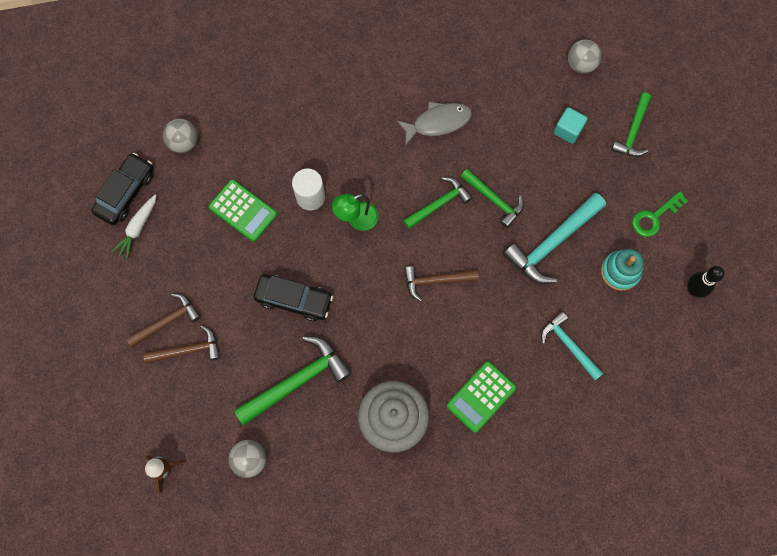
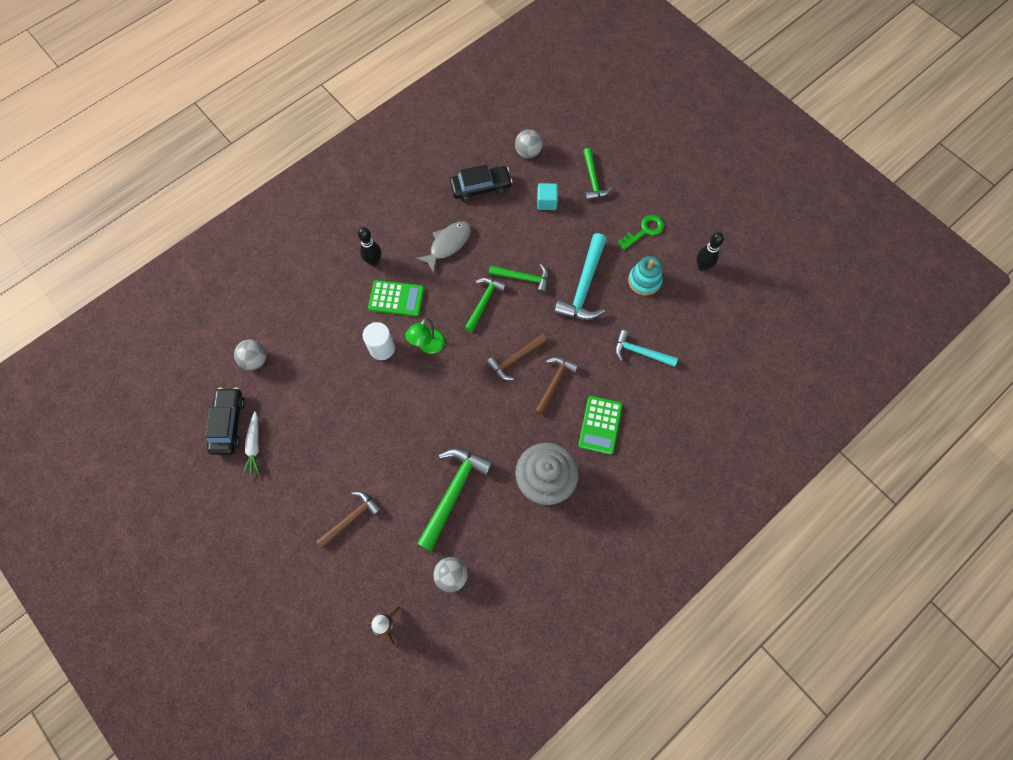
camera: 30 degrees left, 5 degrees down
(167, 321) = (321, 505): brown hammer -> brown hammer (554, 383)
(243, 211) = (334, 387): green calculator -> green calculator (396, 298)
(294, 299) = (414, 432): black car -> black car (481, 187)
(353, 101) = (374, 261): none -> black bowling pin
(654, 217) = (644, 231): green key -> green key turned 150 degrees counterclockwise

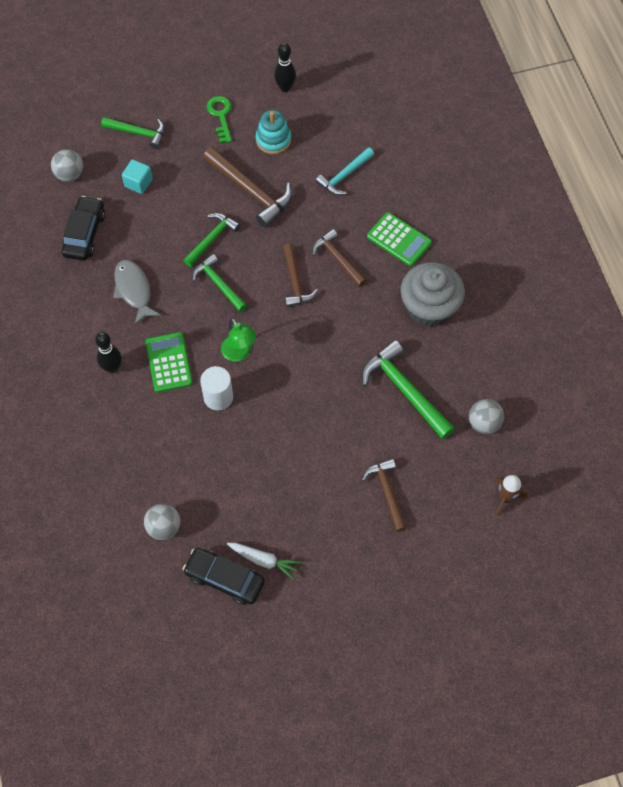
camera: 65 degrees left, 5 degrees down
(396, 298) = (169, 362): green calculator -> green calculator turned 45 degrees counterclockwise
(584, 287) = (251, 191): turquoise hammer -> brown hammer

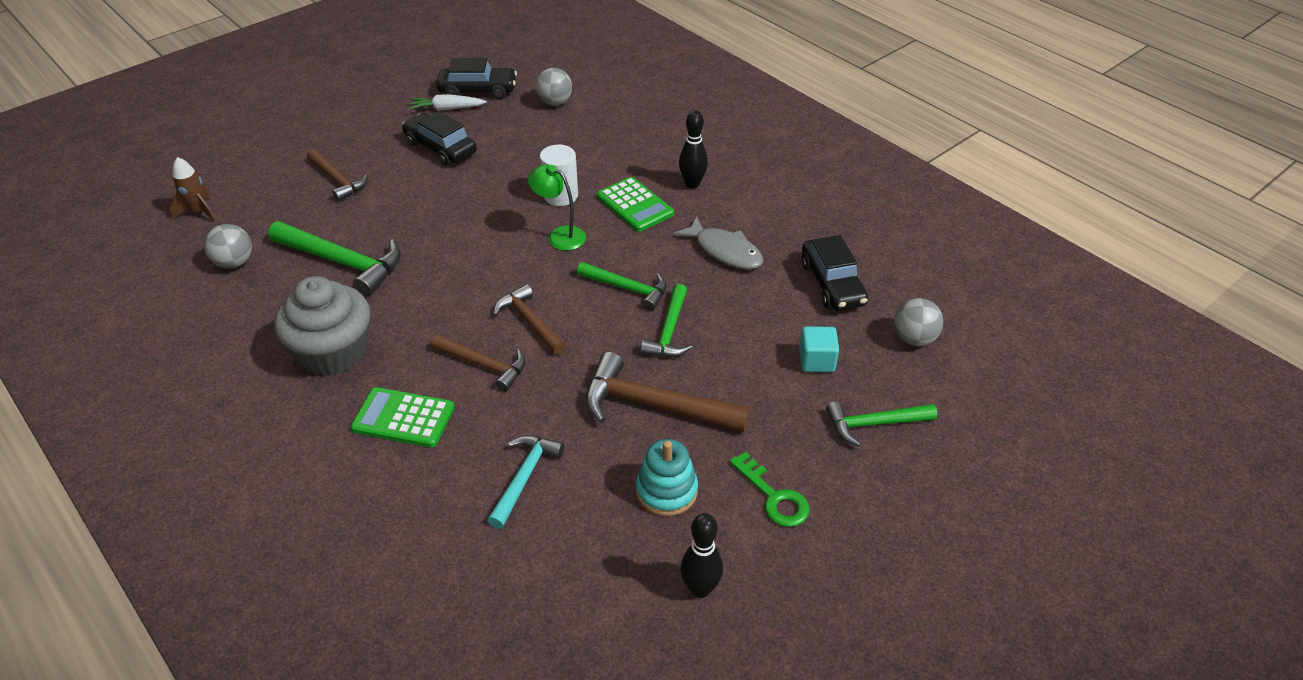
camera: 155 degrees right, 20 degrees down
(289, 501) = (440, 148): none -> black car

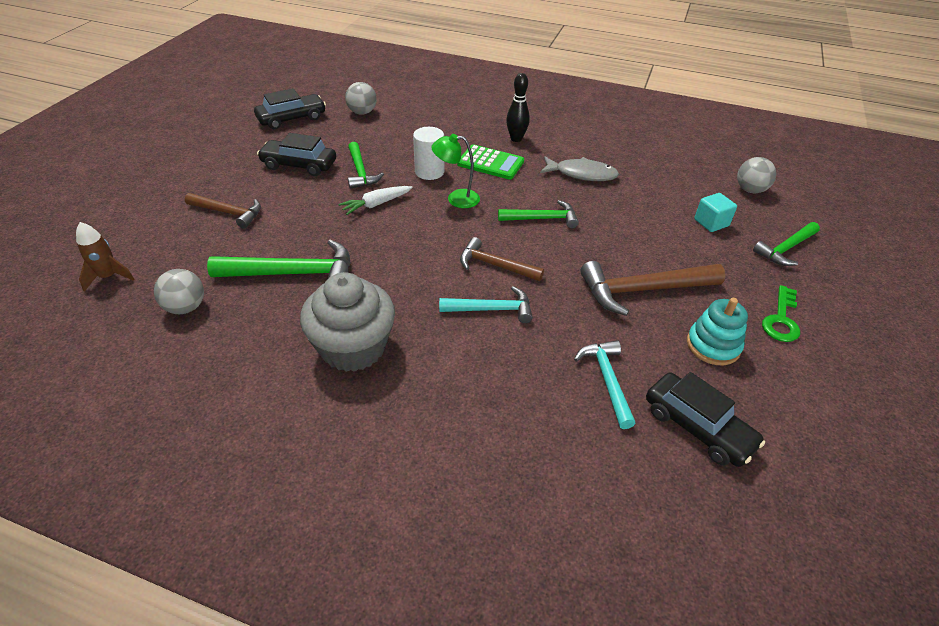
camera: 30 degrees left, 0 degrees up
(403, 418) = (466, 376): green calculator -> none
(446, 109) = (277, 137): white carrot -> white carrot (376, 204)
(484, 365) = (492, 309): brown hammer -> turquoise hammer
(669, 331) = (600, 237): green hammer -> green hammer (360, 172)
(700, 589) = (806, 404): black bowling pin -> none
(774, 497) = (781, 319): green key -> green key turned 90 degrees clockwise
(832, 284) = (669, 173): black car -> black car (697, 427)

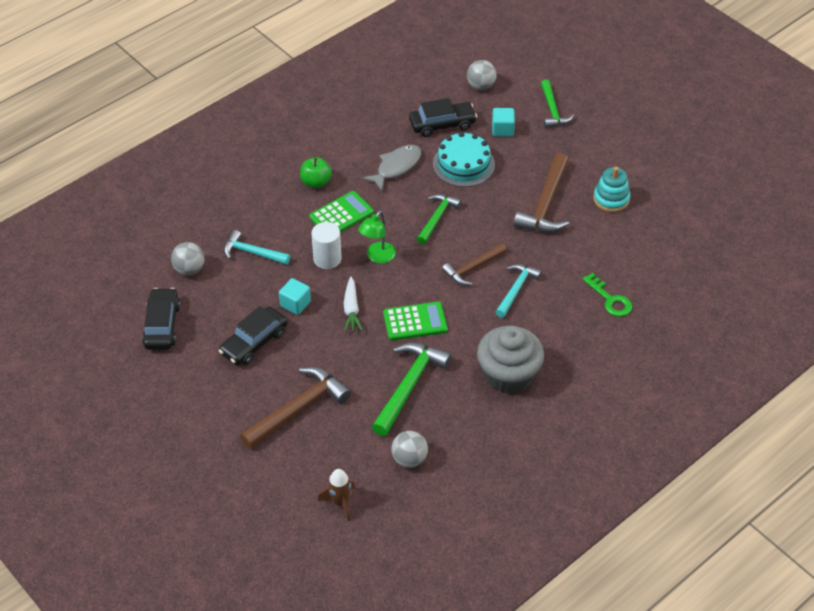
camera: 60 degrees left, 5 degrees up
(229, 213) = (298, 409): brown hammer -> brown hammer, size x1.58
(360, 172) = (295, 304): green hammer -> turquoise cube
(388, 249) = (415, 322): none -> green calculator
(516, 139) = (316, 182): black bowling pin -> green apple
(607, 380) = (608, 262): turquoise hammer -> turquoise hammer (252, 252)
(632, 212) = (463, 164): none -> turquoise cake
(697, 427) = (663, 241): black car -> black car (442, 124)
(781, 319) = (610, 155): green key -> green key (610, 299)

